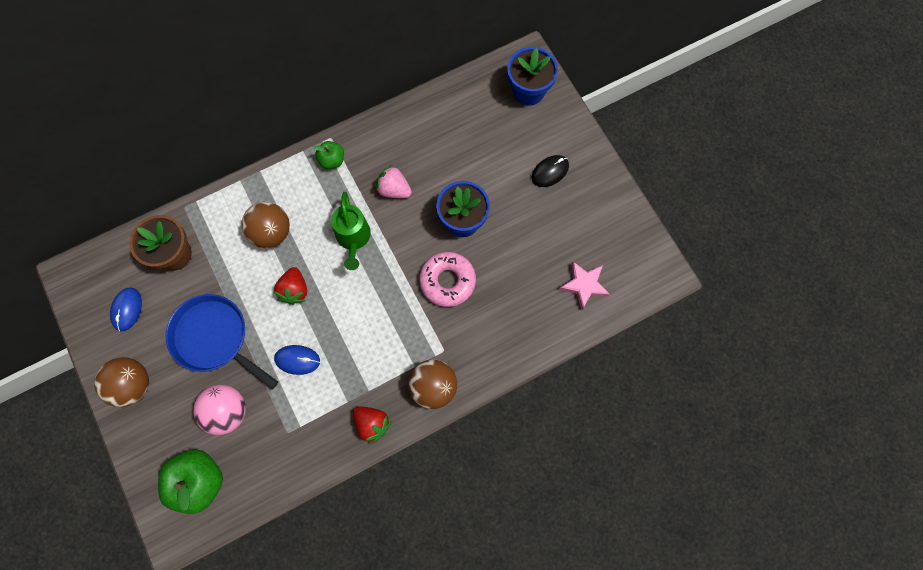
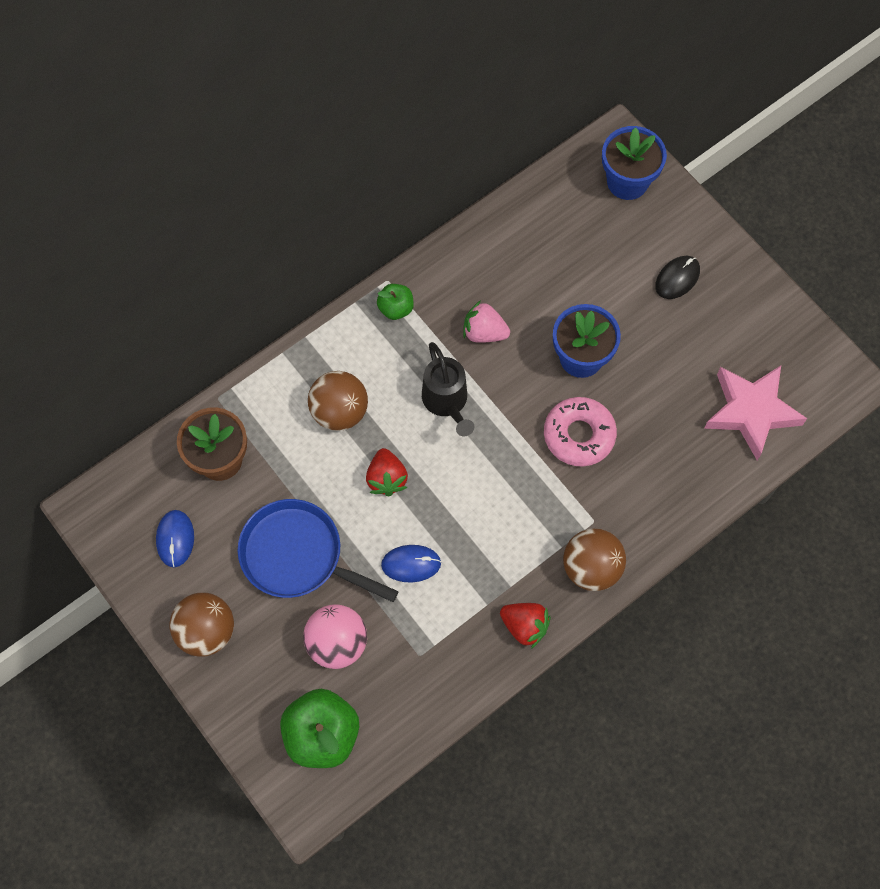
camera: 10 degrees left, 5 degrees down
(353, 239) = (447, 402): green watering can -> black watering can
(584, 285) = (751, 412): pink star -> pink star, size x1.56

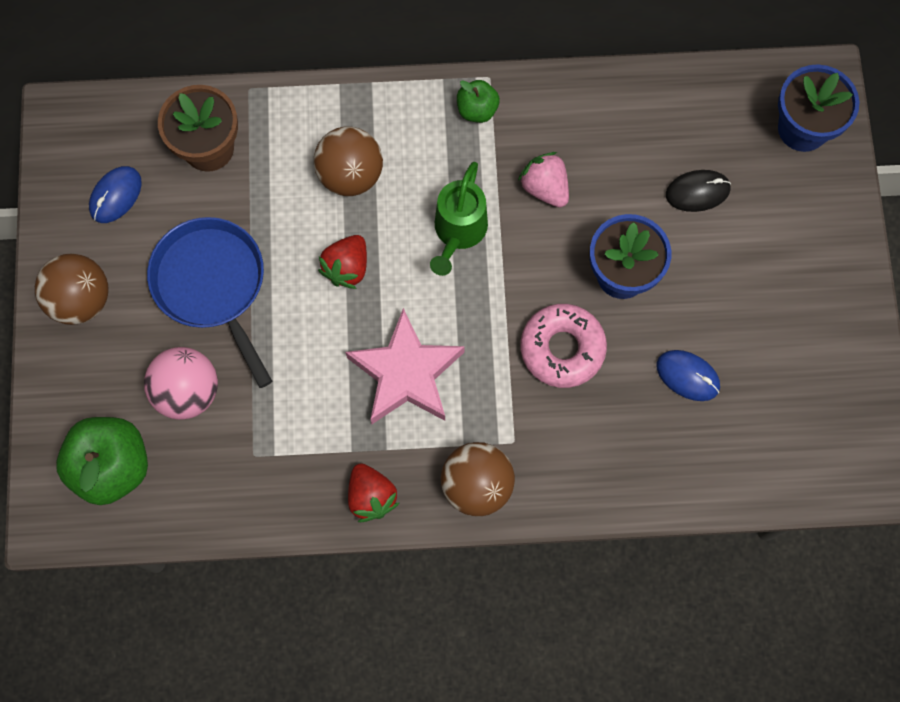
camera: 35 degrees right, 5 degrees up
(411, 564) = (309, 364): blue mouse -> blue mouse (687, 376)
(447, 402) = (458, 232): black watering can -> green watering can
(677, 278) = (780, 258): black mouse -> black mouse (697, 192)
(751, 412) = (753, 441): pink star -> pink star (406, 374)

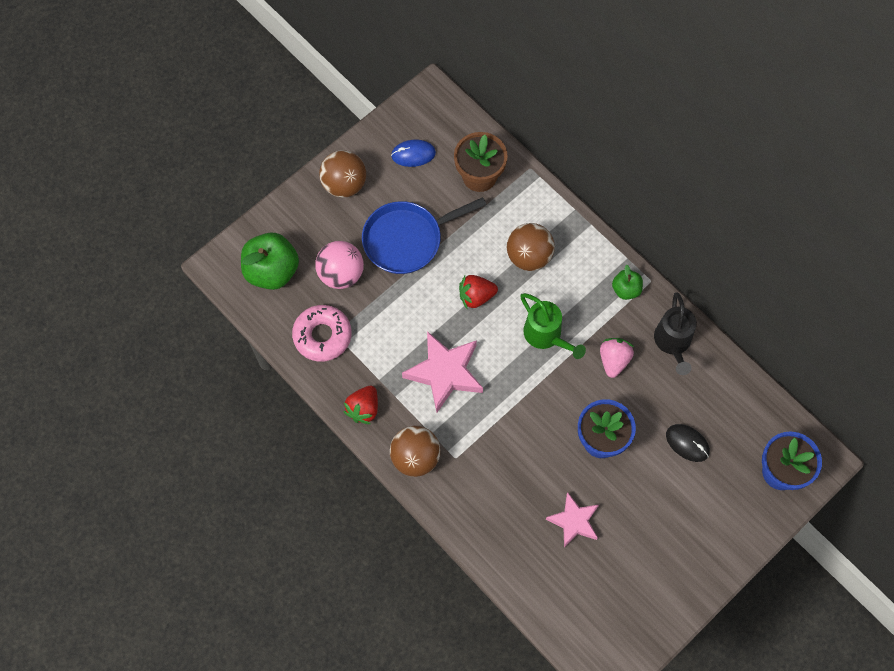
camera: 50 degrees right, 5 degrees down
(212, 285) = (407, 239): blue pan -> blue pan turned 135 degrees counterclockwise
(458, 232) = (546, 336): green watering can -> green watering can turned 105 degrees counterclockwise
(562, 348) = (530, 442): pink donut -> pink donut (322, 336)
(577, 114) = (673, 343): none -> black watering can
(687, 376) = (574, 521): blue mouse -> pink star

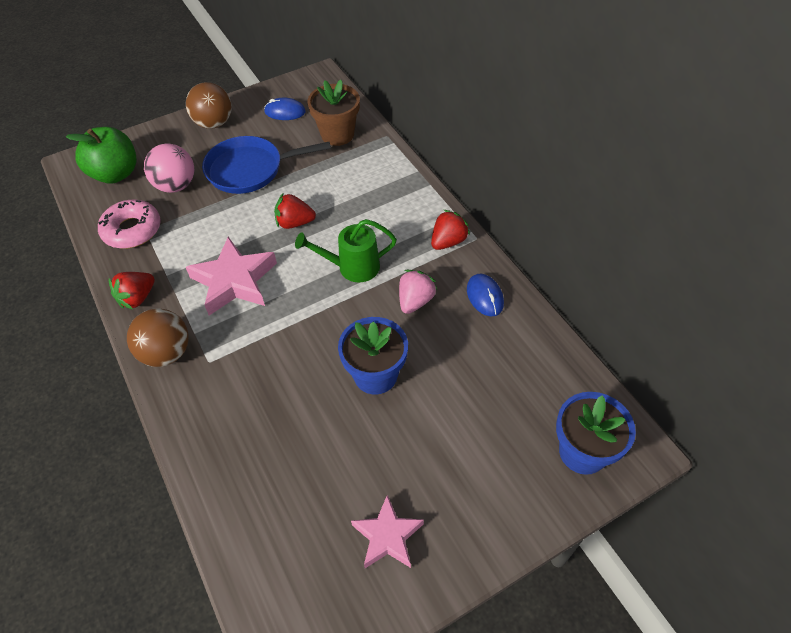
camera: 15 degrees right, 15 degrees down
(529, 256) = (359, 200): brown ball -> none
(546, 336) = (352, 267): green watering can -> green watering can turned 105 degrees clockwise
(574, 521) = (313, 456): pink star -> pink star (387, 536)
(626, 289) = (448, 241): green apple -> red strawberry
(673, 343) = (485, 296): black watering can -> blue mouse
(687, 443) = (474, 398): black mouse -> none

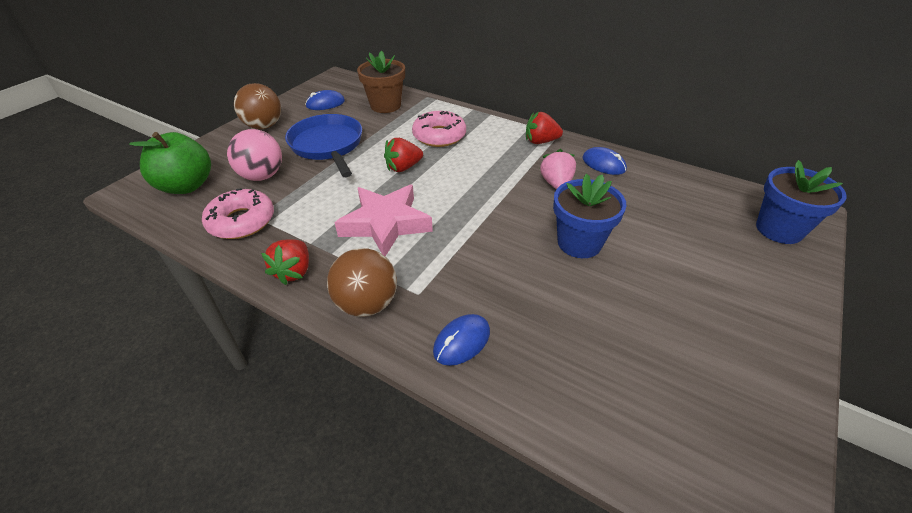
camera: 30 degrees left, 10 degrees down
(207, 419) = (462, 341): none -> blue mouse
(250, 169) = (328, 146): blue pan -> blue pan turned 105 degrees clockwise
(352, 267) = (483, 180): green watering can -> none
(357, 195) = (439, 136): none -> pink donut
(387, 536) = (720, 356): pink star -> none
(448, 241) = (540, 141): red strawberry -> red strawberry turned 105 degrees counterclockwise

